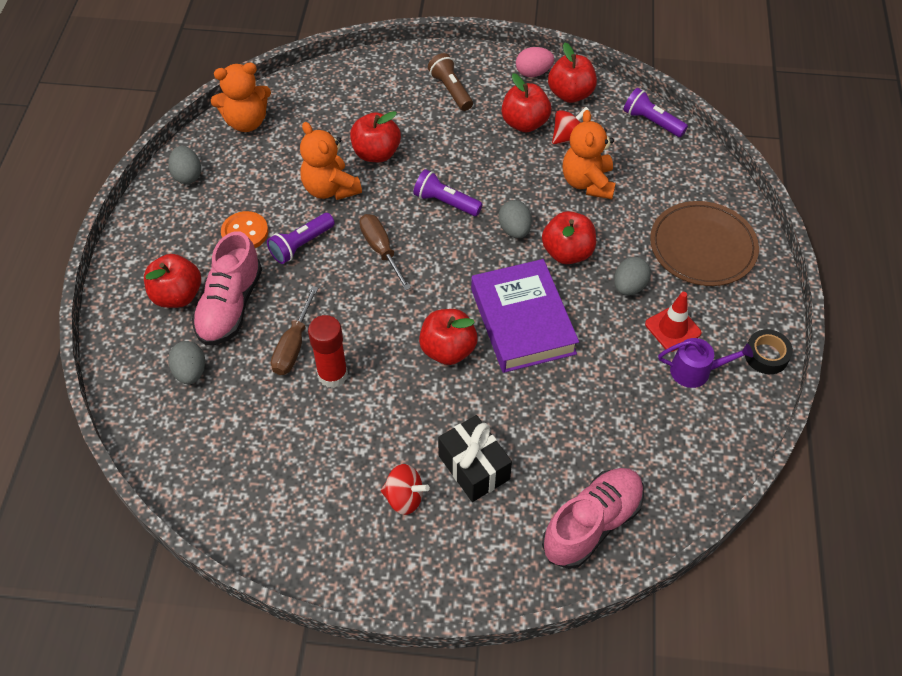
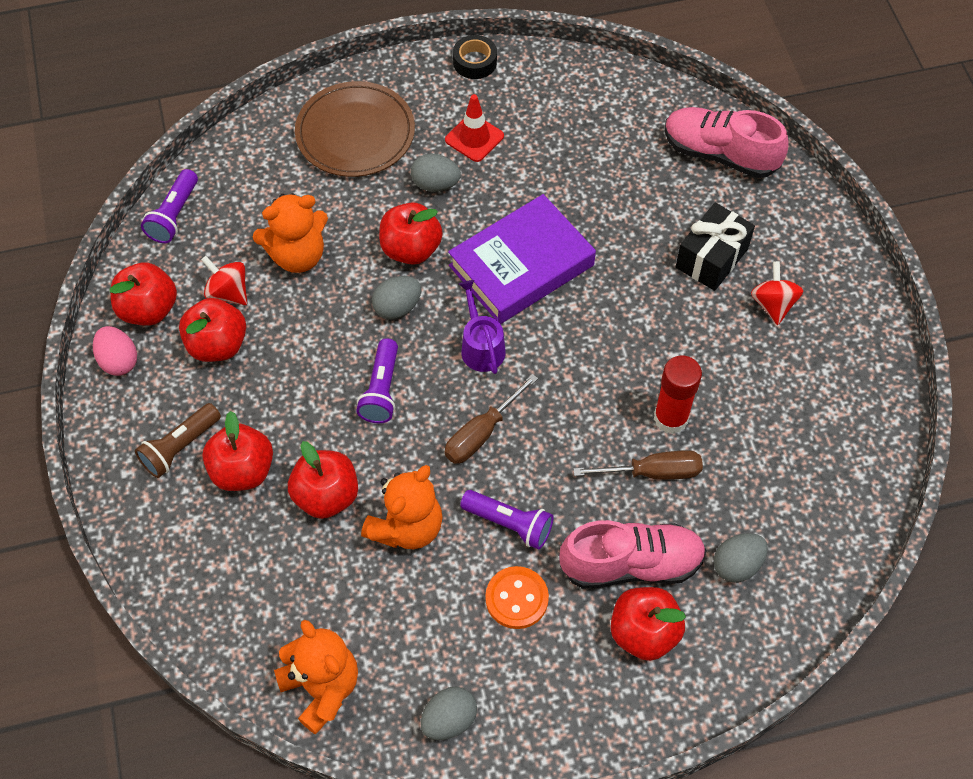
camera: 110 degrees left, 5 degrees up
(448, 350) = (589, 321): red apple -> red apple (242, 470)
(695, 371) = (517, 111): purple watering can -> purple watering can (481, 346)

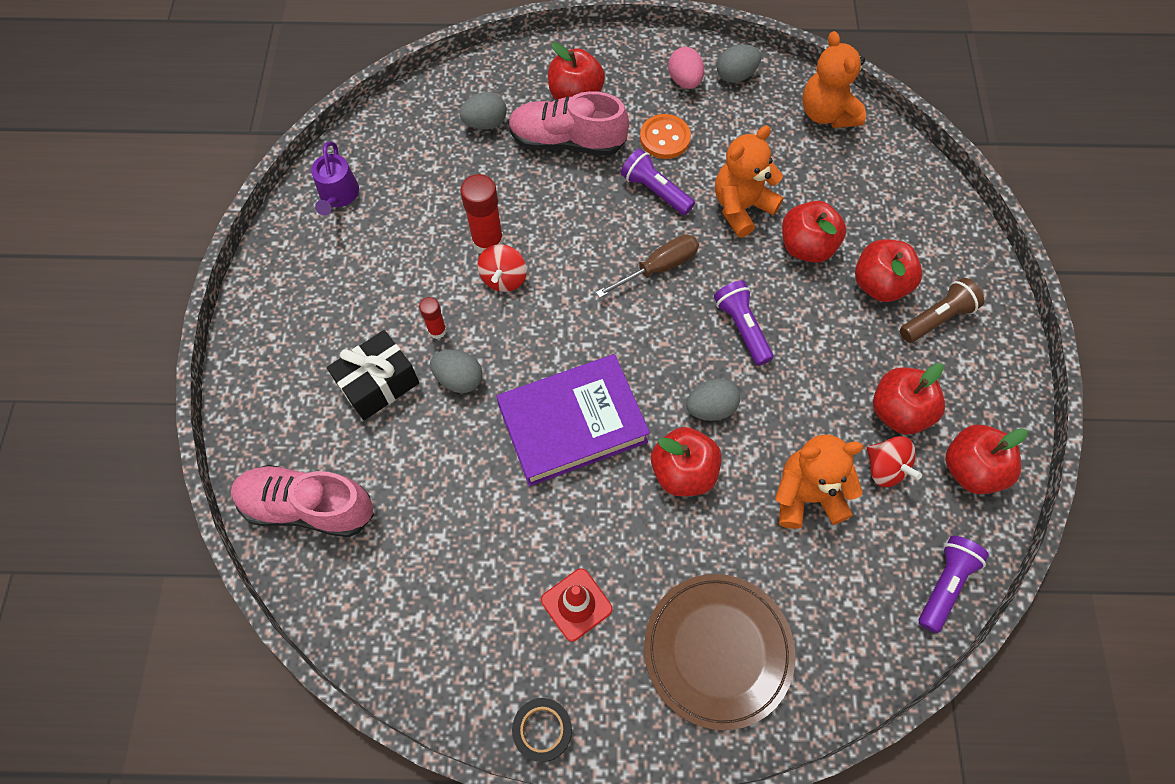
camera: 165 degrees left, 5 degrees up
(119, 361) = (1000, 418): pink egg -> pink egg (684, 81)
(381, 390) = (742, 328): purple flashlight -> purple flashlight turned 45 degrees counterclockwise
(435, 184) = (638, 549): grey egg -> grey egg (459, 379)
(481, 346) = (637, 347): purple watering can -> purple watering can (338, 195)
(653, 472) = (521, 202): brown screwdriver -> none
(681, 317) = (437, 330): none -> red glue stick
(720, 154) = (308, 507): pink shoe -> pink shoe turned 150 degrees clockwise
(773, 304) = (345, 322): red spinning top -> red spinning top (504, 278)

